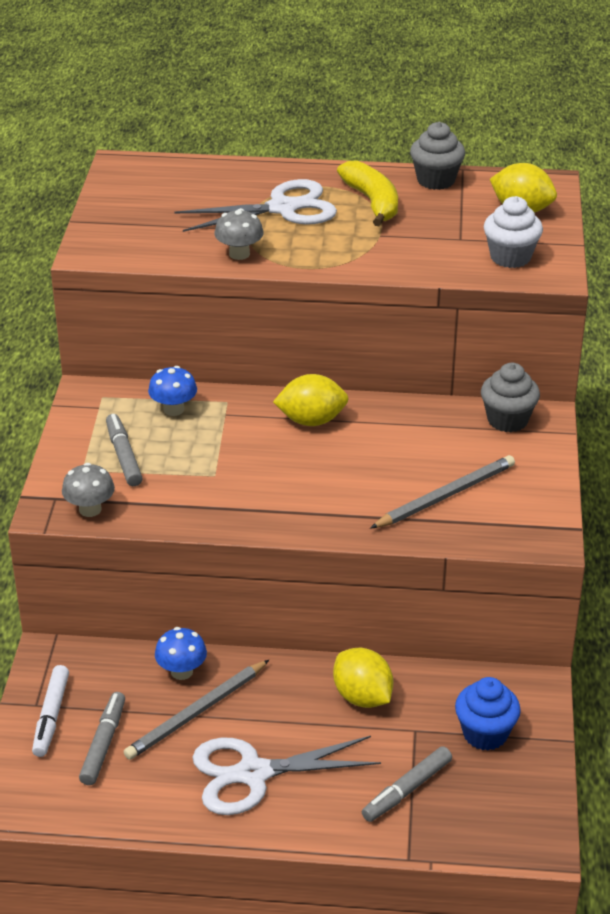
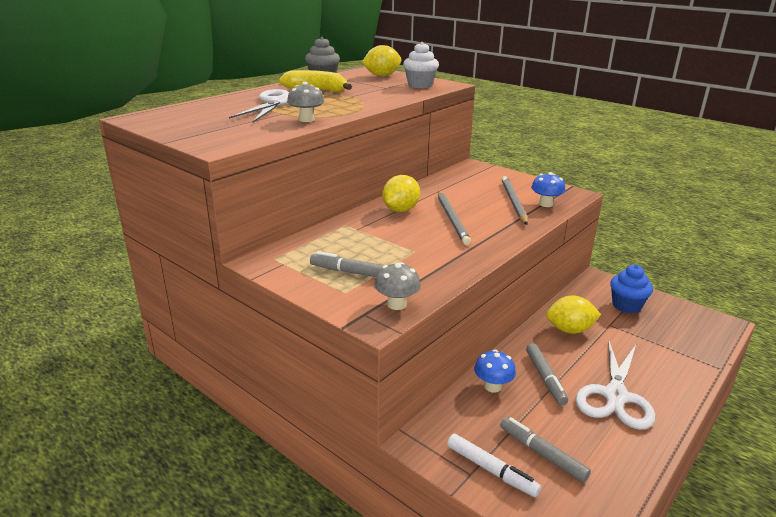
camera: 55 degrees left, 10 degrees down
(173, 409) = (327, 241): blue mushroom -> blue mushroom (545, 204)
(196, 713) = (539, 396): grey pencil -> grey pencil (452, 219)
(407, 790) = (660, 346): grey marker -> grey marker (545, 378)
(507, 420) = (466, 172): grey cupcake -> none

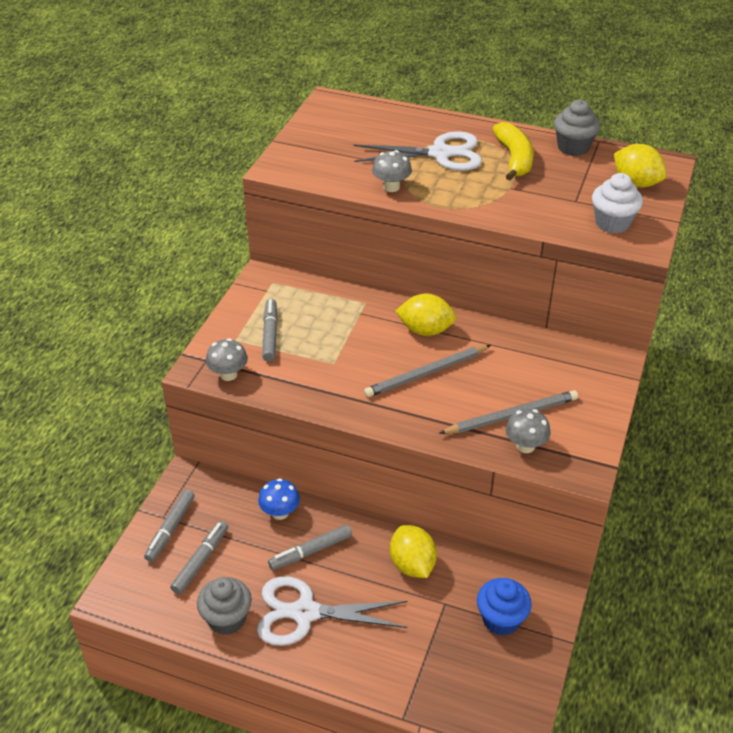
camera: 70 degrees right, 15 degrees up
(491, 470) = (171, 529): white marker -> grey marker
(545, 204) = (525, 446): blue mushroom -> grey mushroom
(620, 449) = (227, 619): none -> grey cupcake

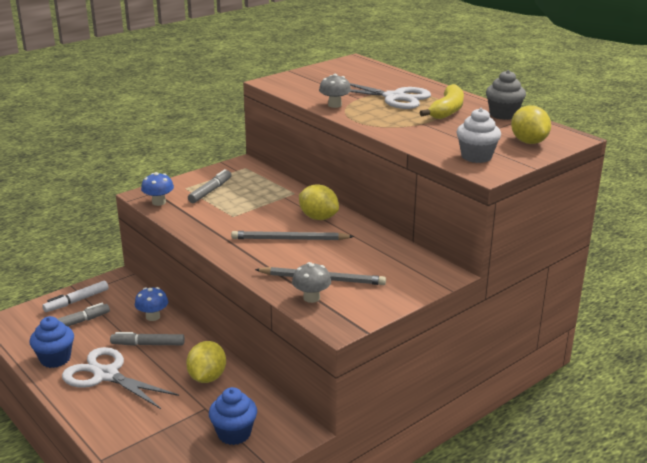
camera: 30 degrees right, 15 degrees down
(171, 529) = (77, 301): grey marker -> white marker
(227, 619) = (55, 359): grey cupcake -> blue cupcake
(228, 374) = (159, 202): grey mushroom -> blue mushroom

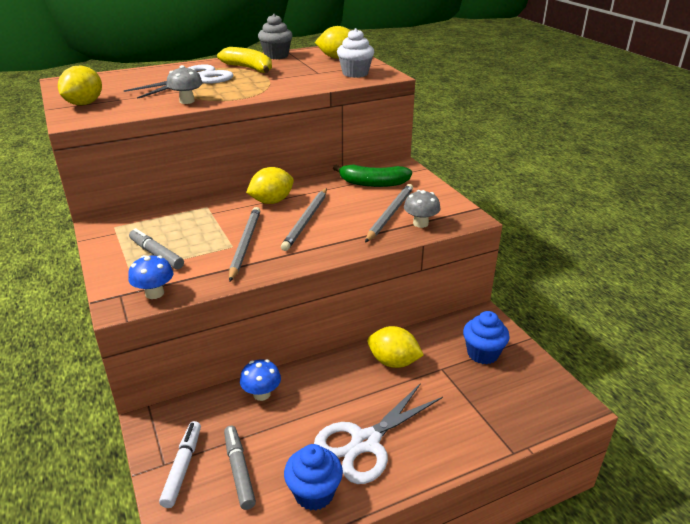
camera: 75 degrees left, 5 degrees up
(77, 301) = (182, 467): white marker -> white marker turned 150 degrees counterclockwise
(148, 344) = (317, 402): grey marker -> none
(237, 220) = (245, 244): none -> grey pencil
(305, 77) = (84, 104): none -> yellow lemon
(388, 262) = (373, 183): none -> green banana

